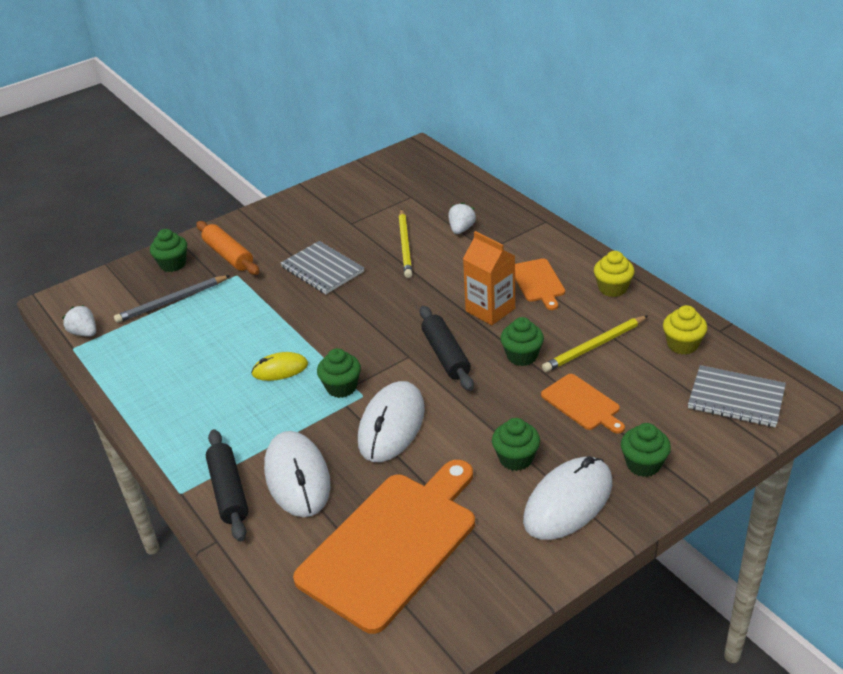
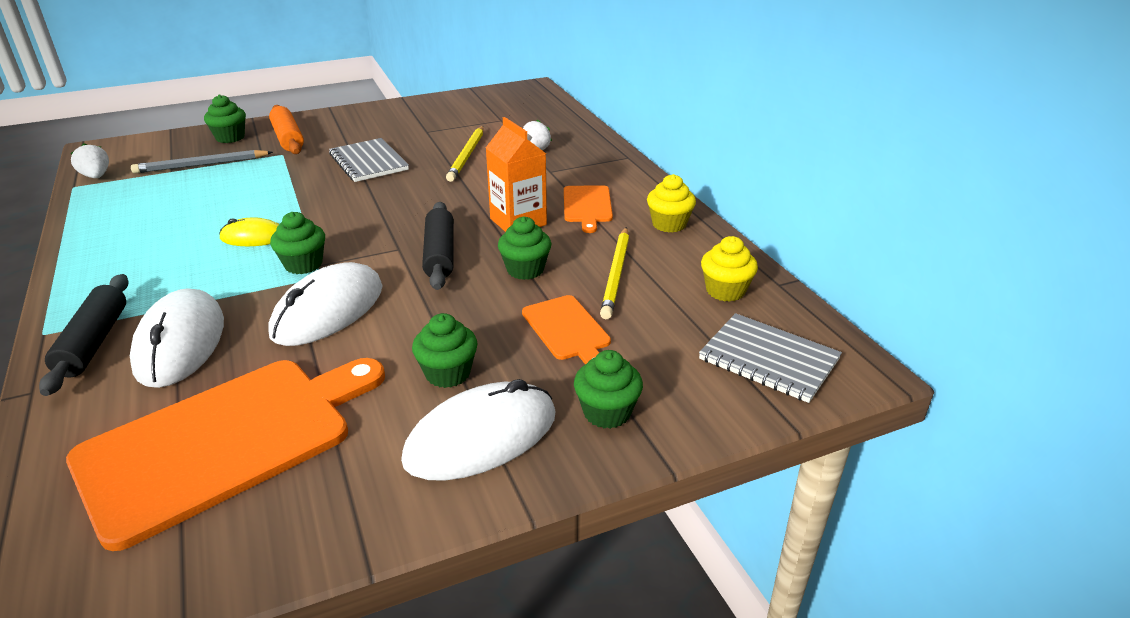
camera: 10 degrees right, 5 degrees down
(594, 346) = (616, 274): yellow pencil -> yellow pencil turned 60 degrees counterclockwise

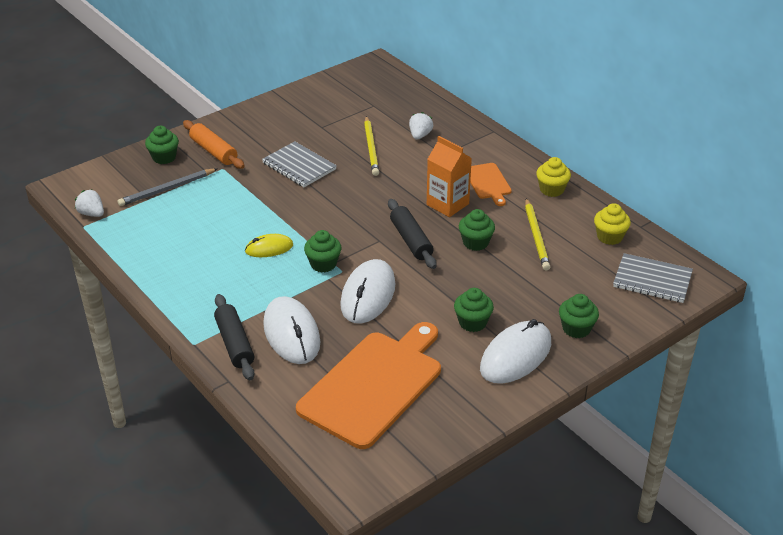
camera: 15 degrees left, 5 degrees up
(567, 330) = (526, 281): orange cutting board -> none

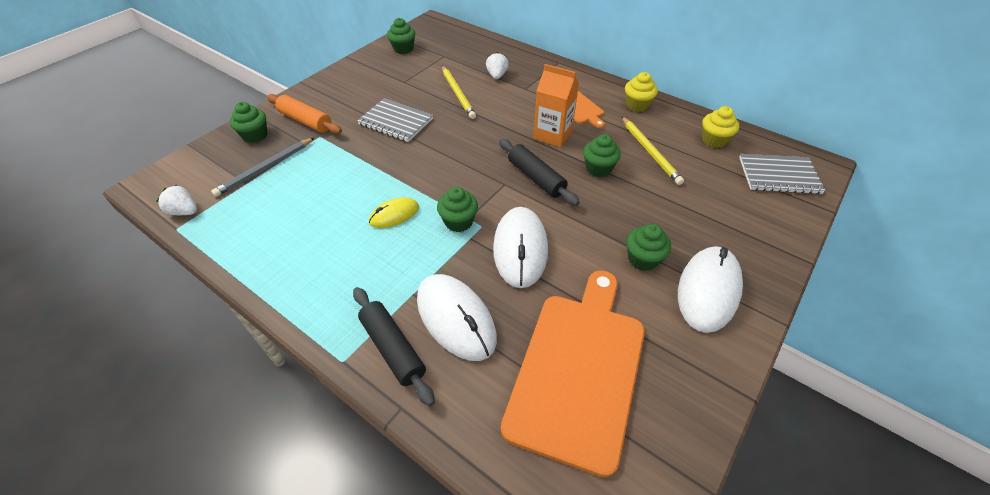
camera: 15 degrees left, 10 degrees up
(576, 329) = (746, 243): green cupcake -> green cupcake (403, 49)

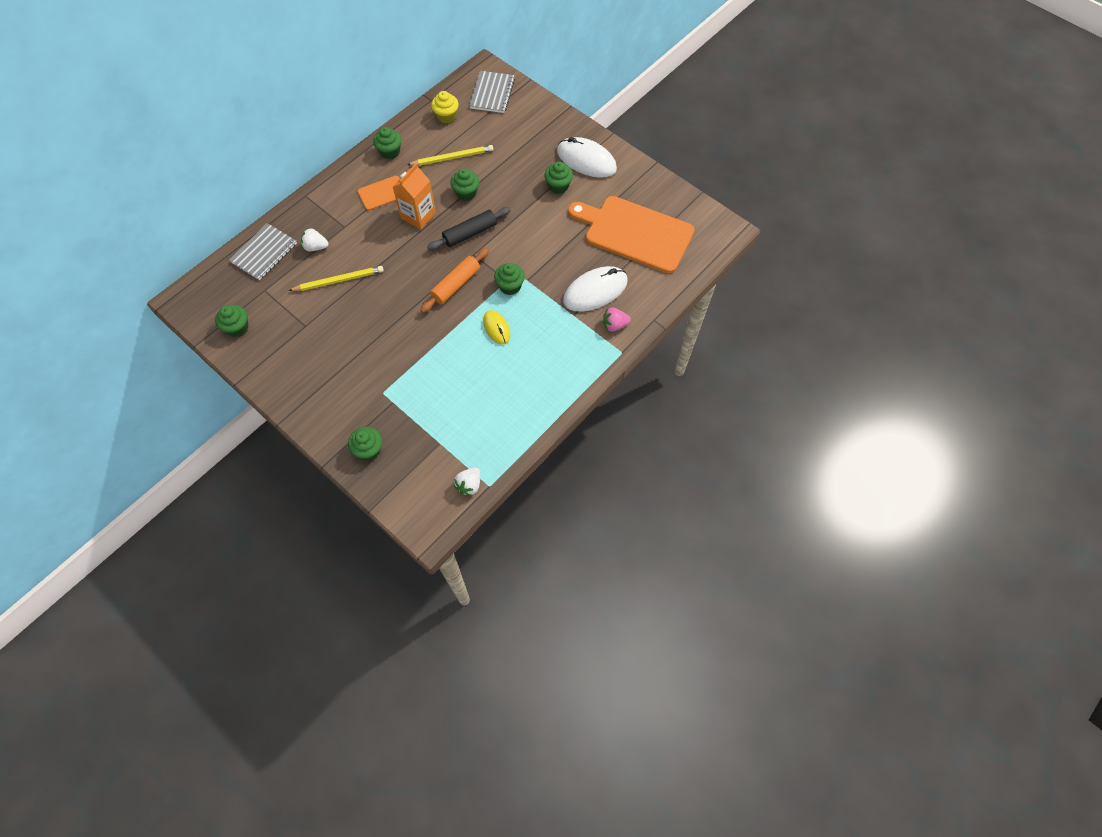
camera: 85 degrees left, 15 degrees up
(265, 169) = (422, 431): grey pencil -> none
(305, 121) = (354, 408): orange rolling pin -> orange rolling pin (456, 284)
(393, 348) = (614, 325): black rolling pin -> pink strawberry
(396, 121) = (373, 331): grey notebook -> grey notebook (264, 253)
(520, 249) = (541, 251): white mouse -> none
(637, 105) = (390, 152): yellow cupcake -> green cupcake

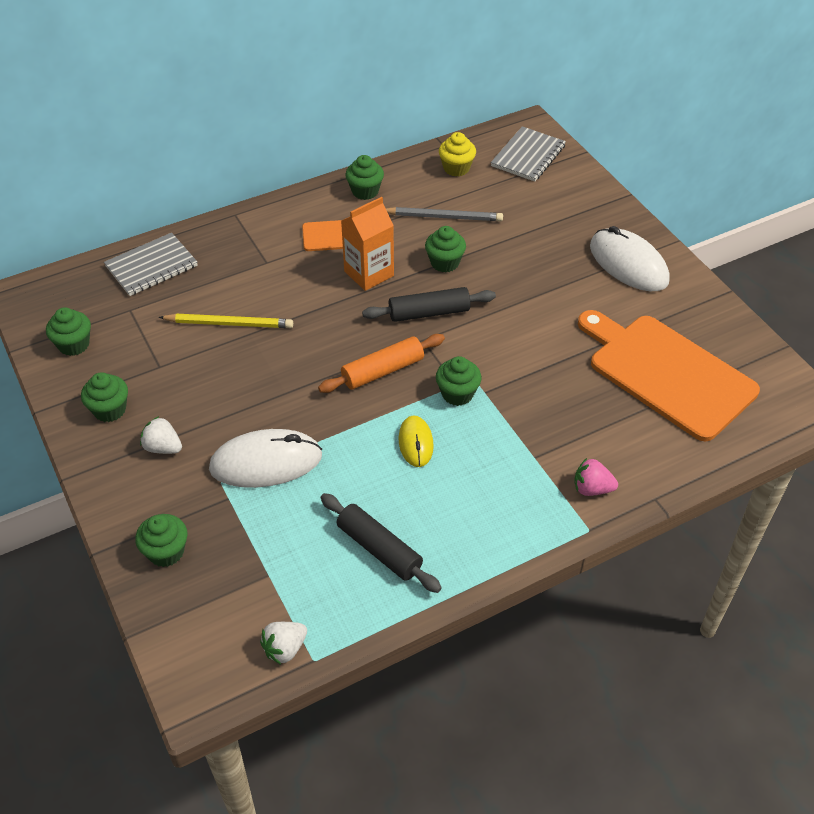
camera: 20 degrees right, 15 degrees down
(316, 247) = (219, 276): white strawberry -> white strawberry (163, 447)
(452, 157) = (444, 217): yellow pencil -> grey pencil
(501, 405) = (379, 549): none -> black rolling pin
(558, 186) = (576, 286): green cupcake -> green cupcake (110, 410)
(595, 291) = (579, 434): white mouse -> white mouse (266, 462)

